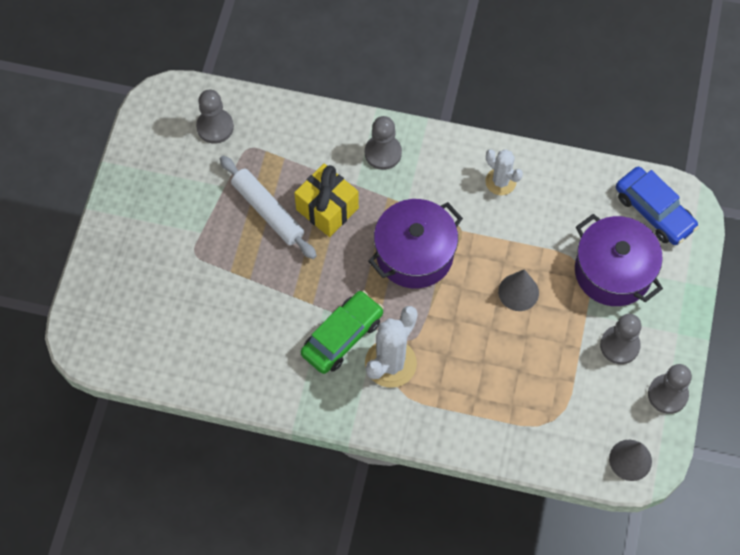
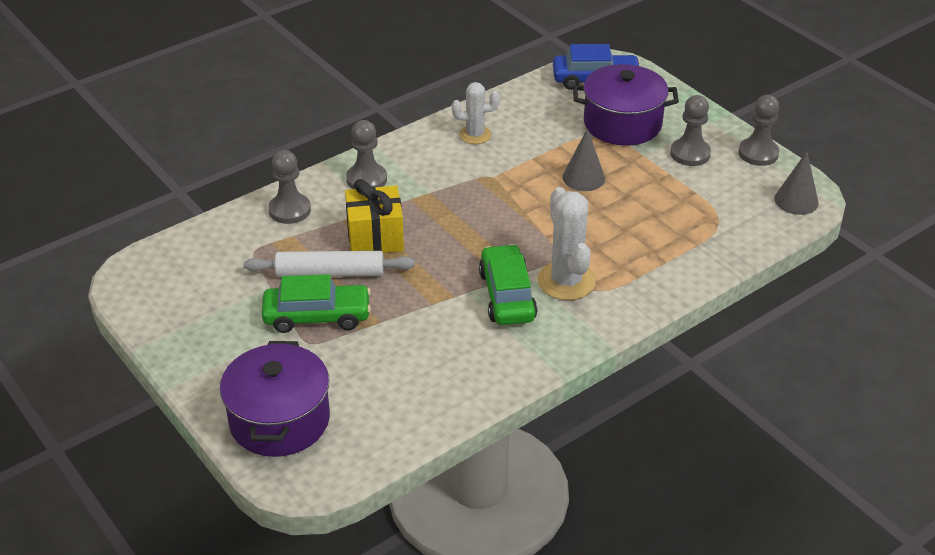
camera: 50 degrees left, 25 degrees down
(215, 127) = (205, 259): grey pawn -> grey pawn (289, 210)
(221, 238) = (317, 316): none -> green car
(414, 254) = (481, 212): purple pot -> purple pot (279, 420)

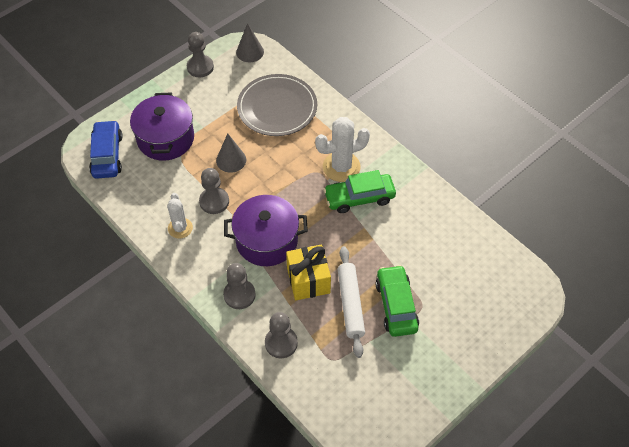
camera: 95 degrees left, 15 degrees up
(279, 420) = (495, 312): purple pot -> purple pot (267, 241)
(683, 223) = (277, 107): none -> grey plate
(690, 154) = (201, 102): grey pawn -> grey pawn (214, 201)

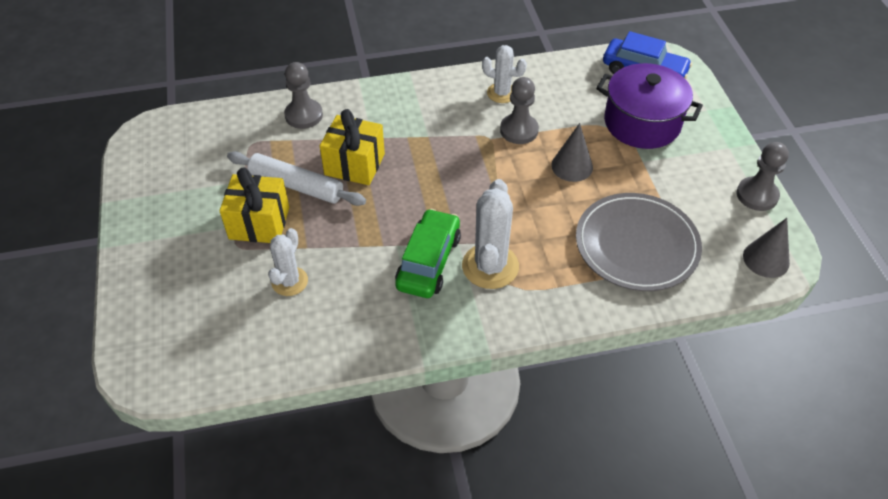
camera: 120 degrees right, 5 degrees down
(239, 295) = (383, 107): grey pawn -> none
(267, 241) = (432, 152): purple pot -> none
(396, 305) = (259, 223): green car -> yellow gift
(425, 260) = (289, 281): none -> white cactus

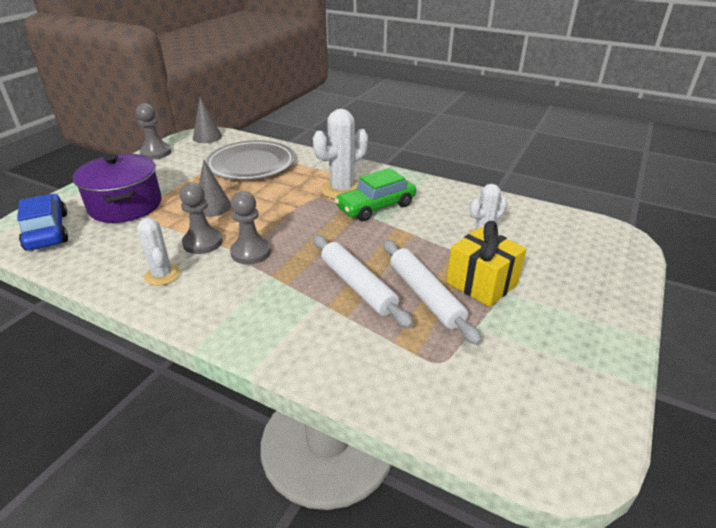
camera: 140 degrees left, 15 degrees down
(304, 115) = (356, 362): grey pawn -> grey pawn (251, 252)
(354, 164) = (358, 286): yellow gift -> white rolling pin

